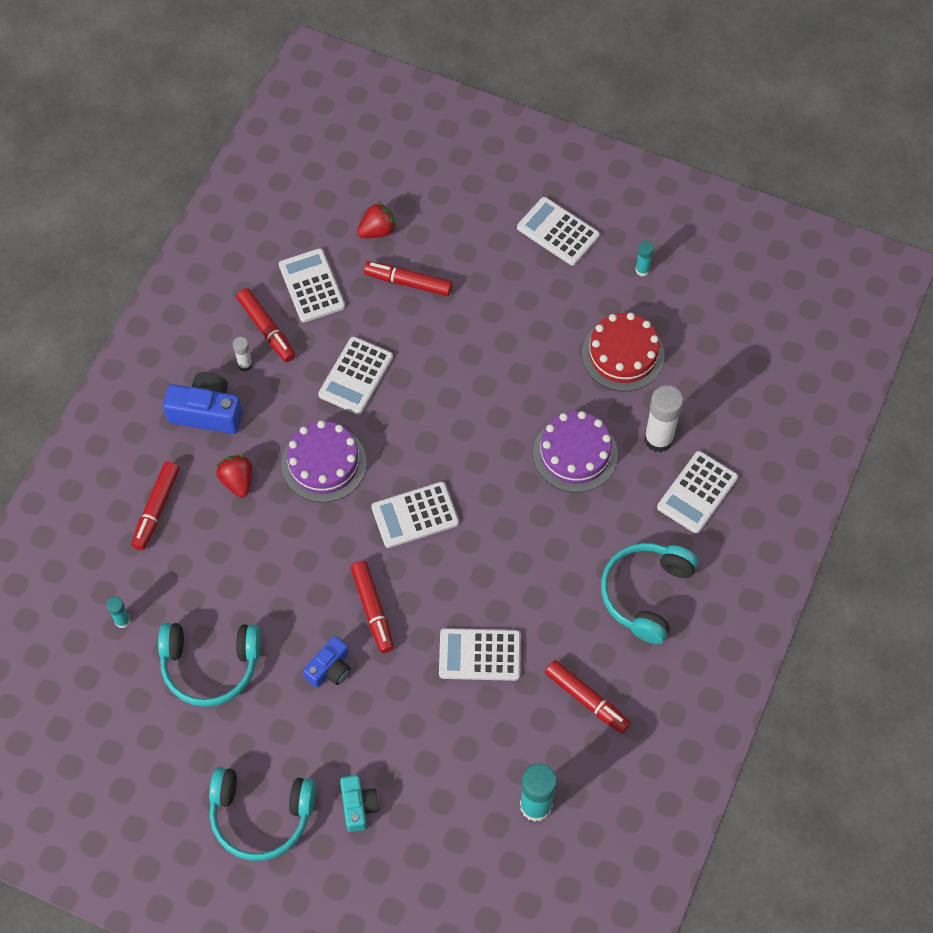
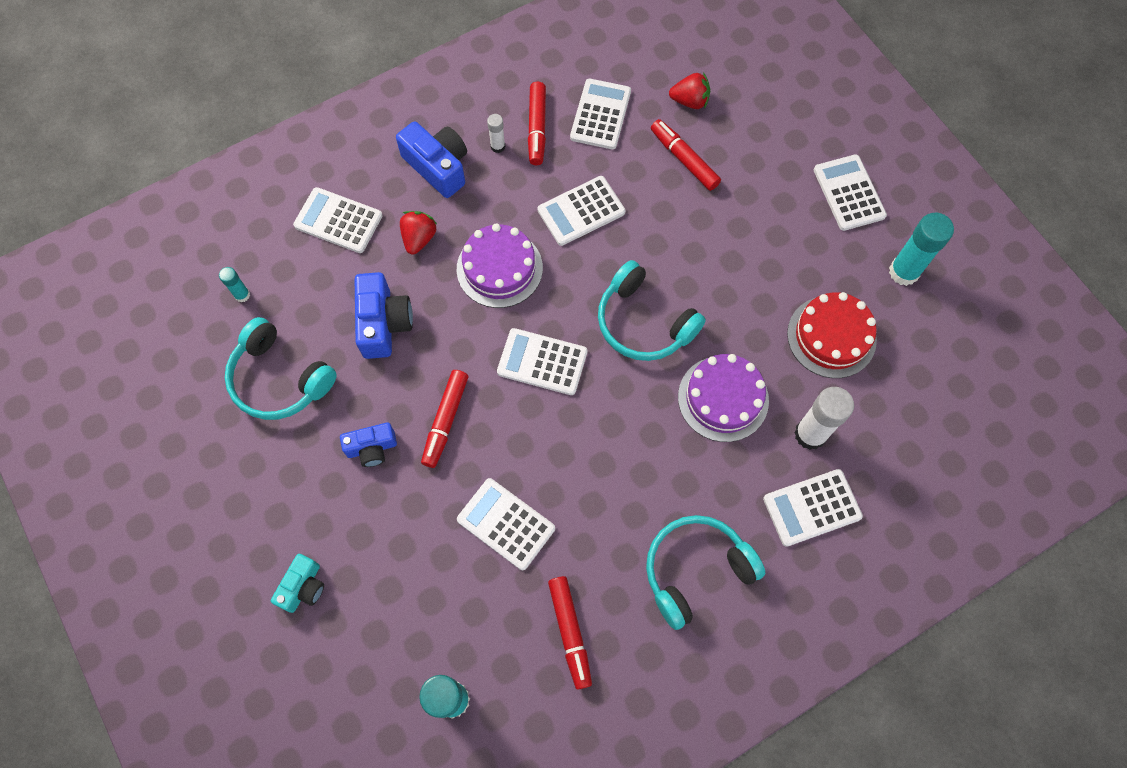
camera: 35 degrees right, 5 degrees up
(156, 509) = (338, 221): red marker -> white calculator
(261, 816) = (220, 537): turquoise headphones -> turquoise headphones (643, 322)
(262, 567) = (383, 323): none -> blue camera
(642, 270) = (904, 272): turquoise glue stick -> turquoise glue stick, size x1.95

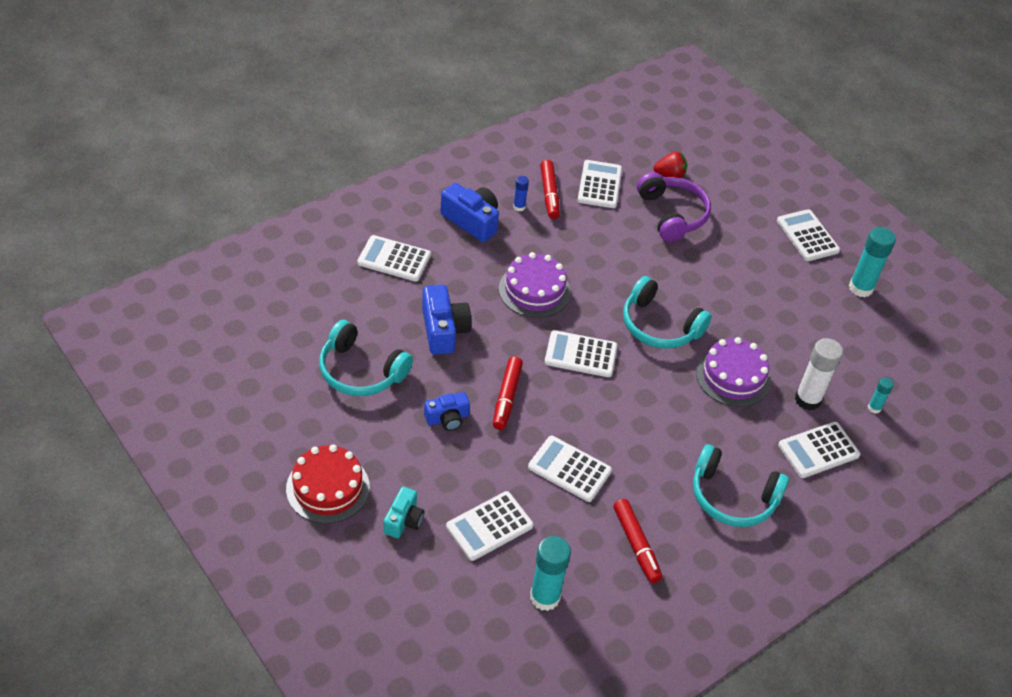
camera: 10 degrees left, 20 degrees down
(242, 295) = (319, 312): turquoise glue stick -> turquoise glue stick (874, 408)
(419, 238) = (464, 270): red strawberry -> none
(498, 146) = (519, 207): white glue stick -> blue glue stick
(581, 211) = (595, 250): white calculator -> white calculator (489, 526)
(684, 159) = (672, 214): red marker -> purple headphones
(696, 570) = (732, 497): turquoise headphones -> turquoise headphones turned 120 degrees counterclockwise
(831, 336) = (812, 332): red cake -> red cake (328, 488)

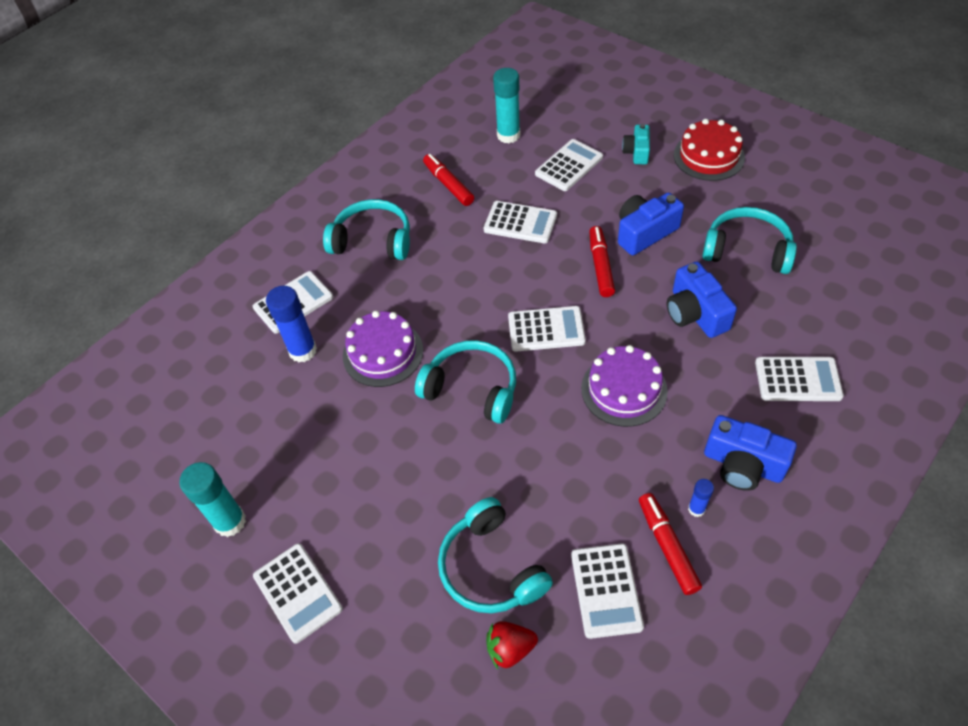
camera: 175 degrees right, 5 degrees up
(447, 418) = (644, 233): blue camera -> blue camera, size x1.57
(672, 214) = (491, 567): purple headphones -> turquoise headphones
(807, 399) = (303, 351): white glue stick -> blue glue stick
(874, 408) = (232, 362): turquoise glue stick -> none

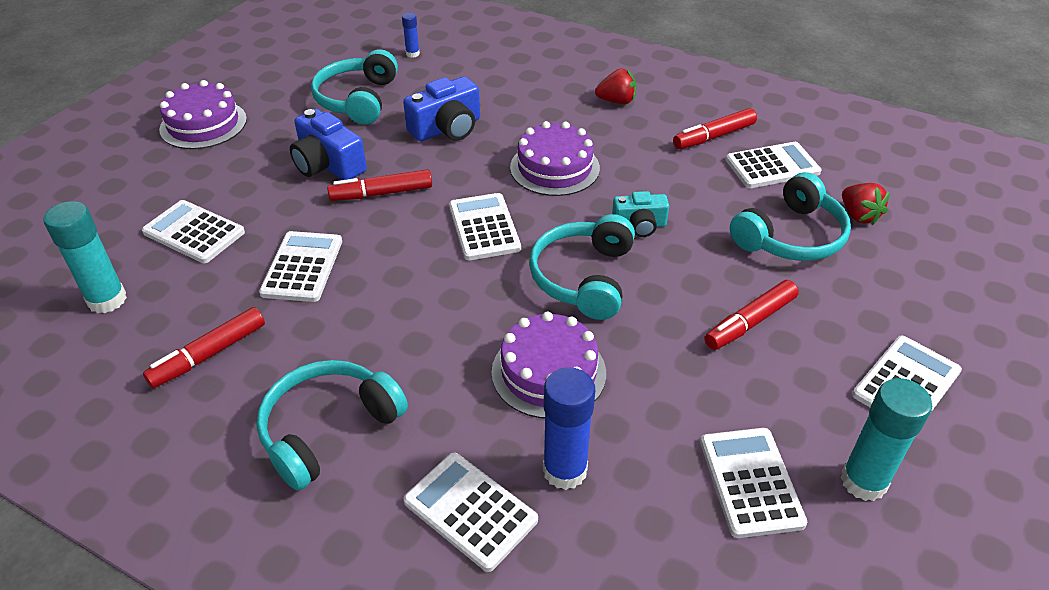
camera: 105 degrees left, 10 degrees down
(373, 240) = (328, 429): turquoise headphones -> turquoise headphones turned 45 degrees clockwise
(393, 496) = (750, 322): none -> red marker
(637, 152) = (181, 176): turquoise camera -> turquoise camera (639, 225)
(696, 509) = (671, 123): blue glue stick -> blue glue stick (412, 54)
(709, 156) = (203, 124): red cake -> purple cake
(743, 464) = (616, 101): blue camera -> red strawberry
(797, 379) = (518, 75): white calculator -> white calculator (750, 482)

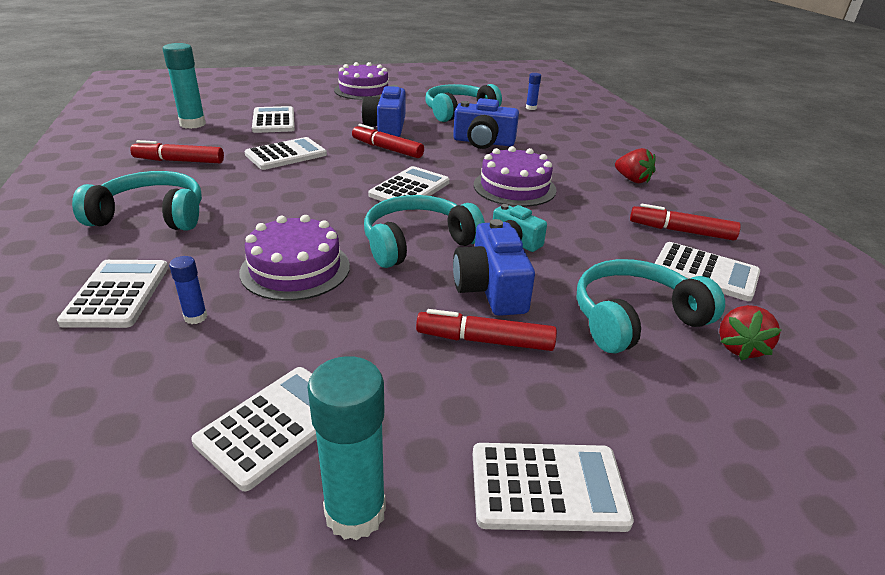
camera: 45 degrees right, 10 degrees down
(565, 470) = (195, 317): blue glue stick -> blue glue stick, size x0.51
(691, 279) = (491, 288): none -> blue camera
(791, 236) = (634, 318): turquoise headphones -> turquoise headphones turned 150 degrees clockwise

